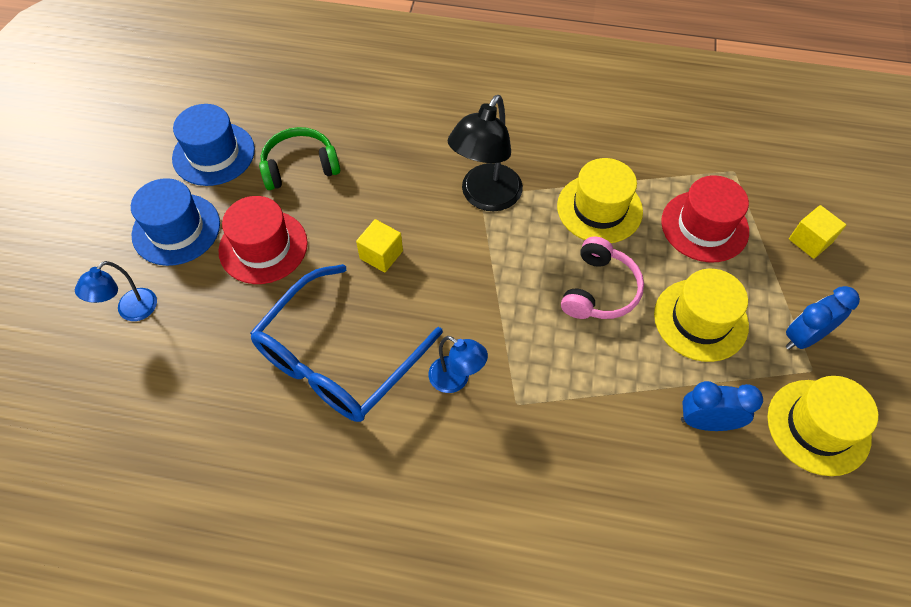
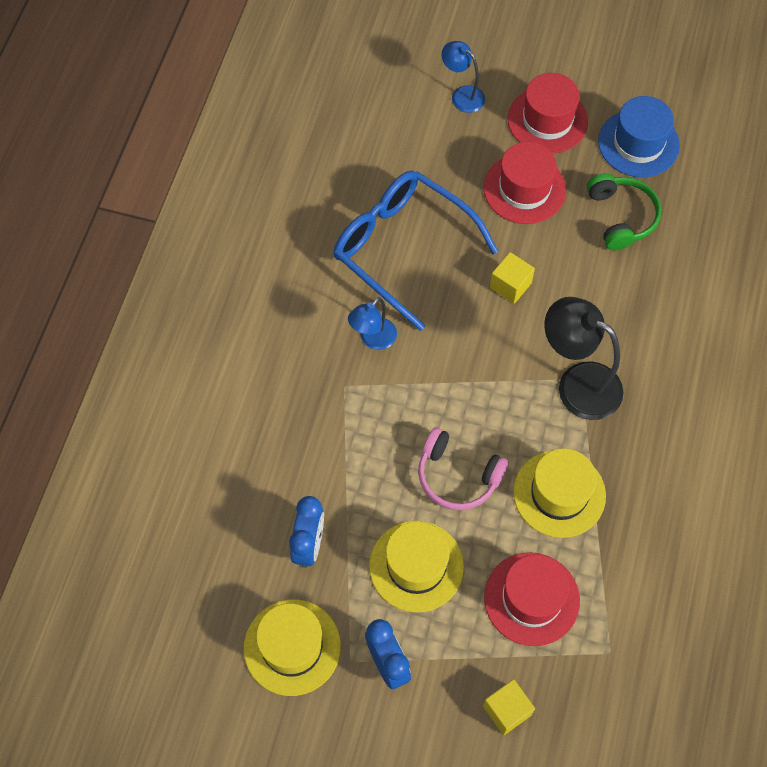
camera: 95 degrees right, 5 degrees up
(176, 229) = (547, 120): blue hat -> red hat

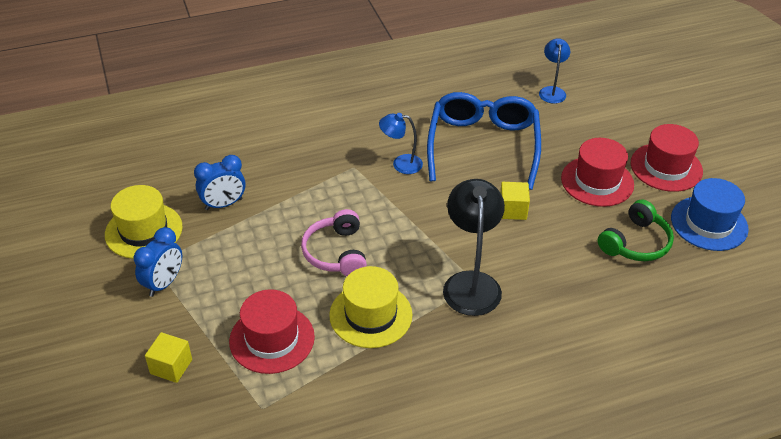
camera: 55 degrees right, 20 degrees down
(416, 566) = (249, 264): yellow hat -> none
(462, 95) = (632, 118): blue lamp -> blue lamp (552, 91)

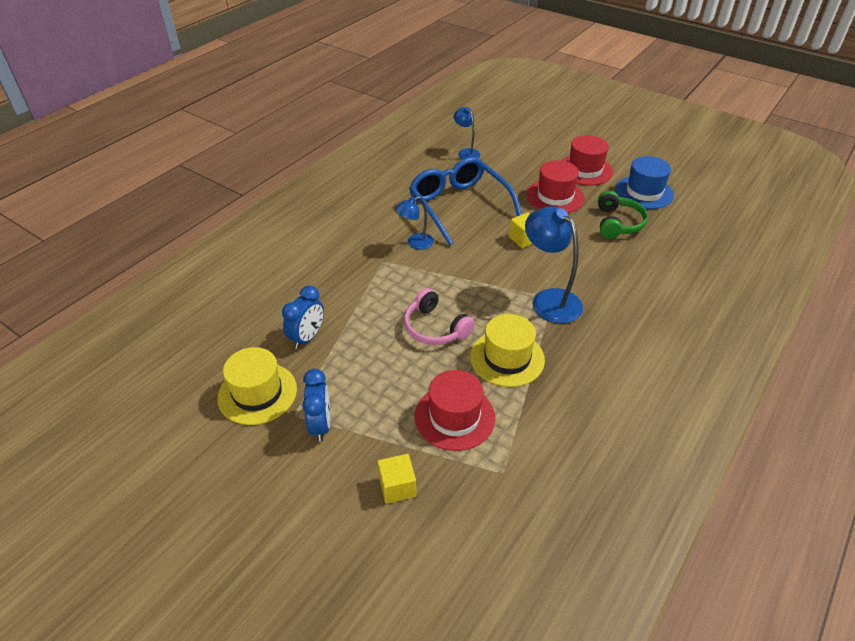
camera: 35 degrees left, 0 degrees up
(471, 283) = (549, 300): black lamp -> blue lamp

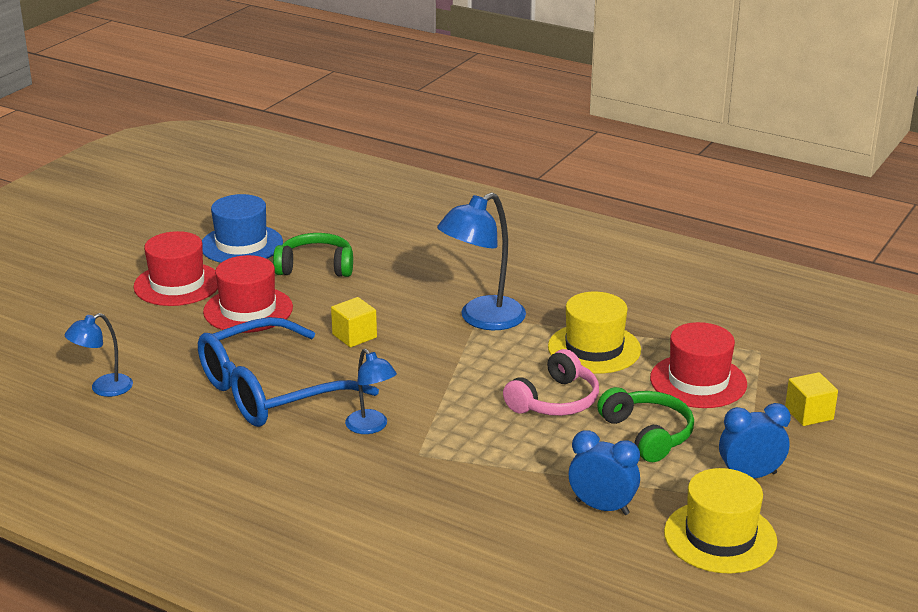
camera: 95 degrees left, 15 degrees down
(385, 373) = (647, 434): none -> green headphones

